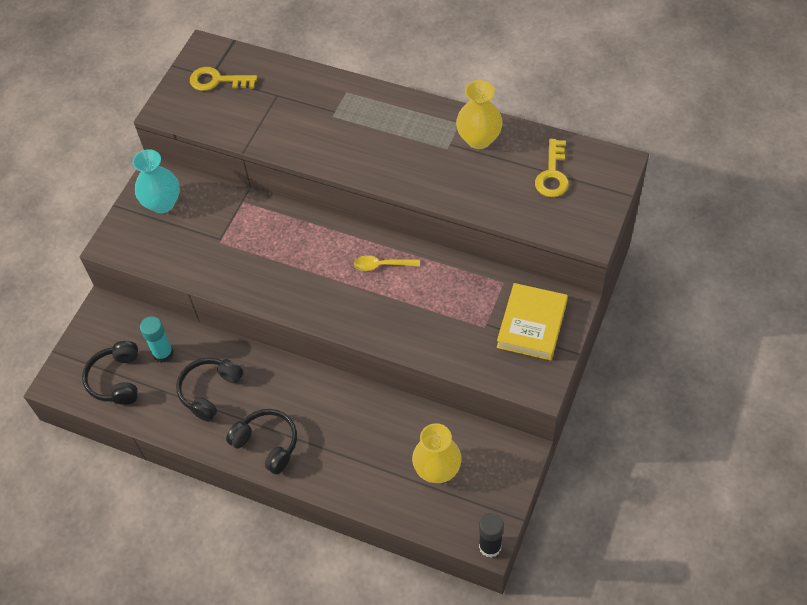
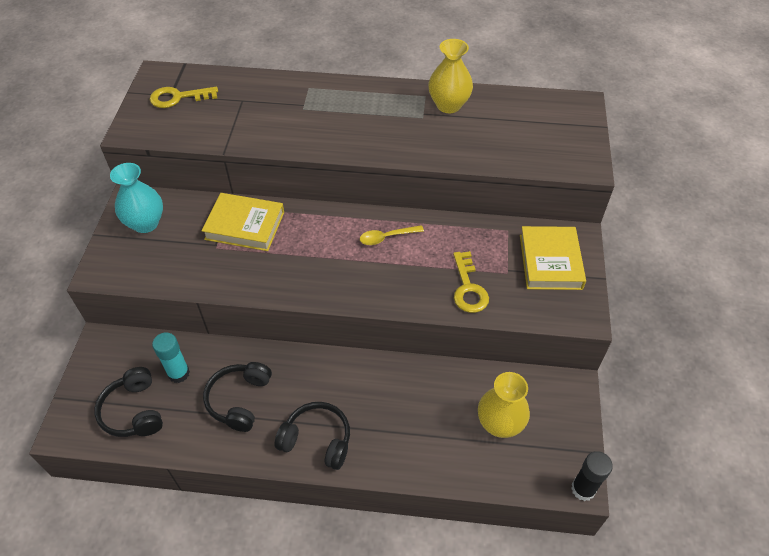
camera: 20 degrees left, 5 degrees down
(252, 224) = (245, 226): none -> yellow book
(552, 174) = (528, 122): yellow key -> yellow key (468, 288)

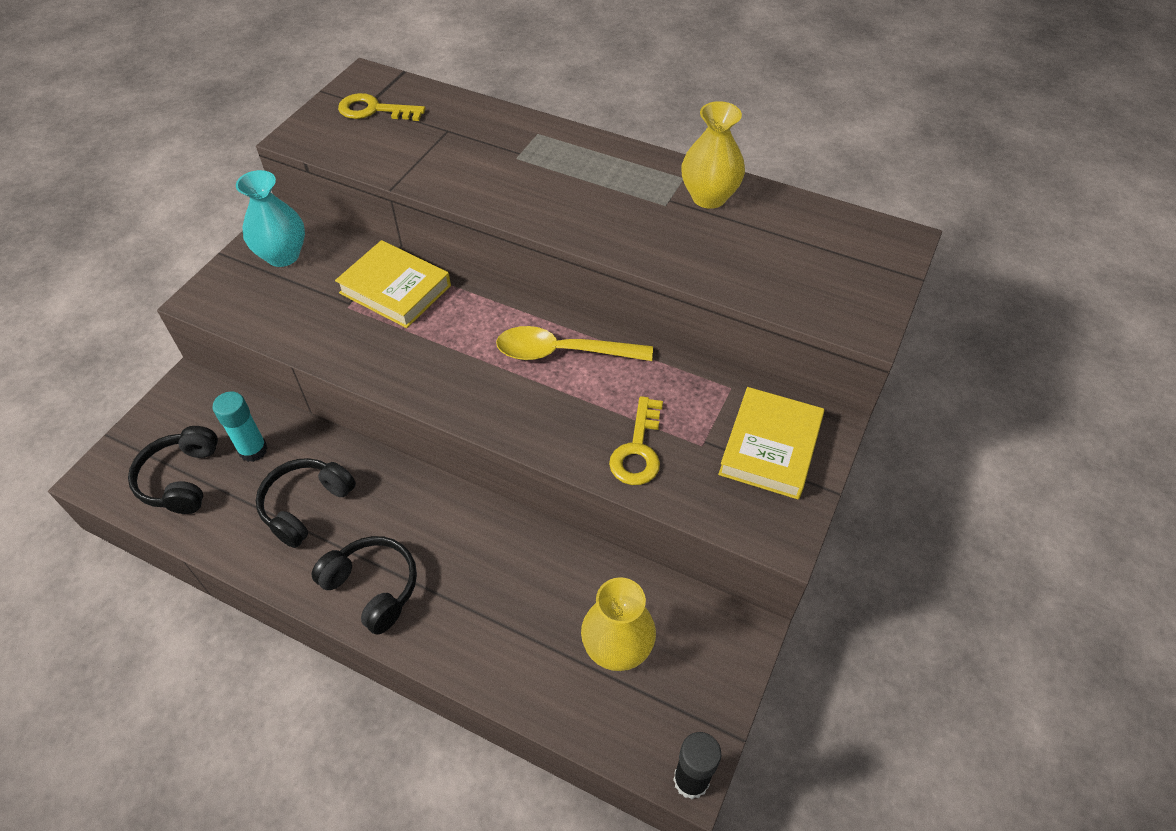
camera: 20 degrees right, 0 degrees up
(387, 237) = (563, 352): yellow spoon -> yellow spoon, size x1.71

